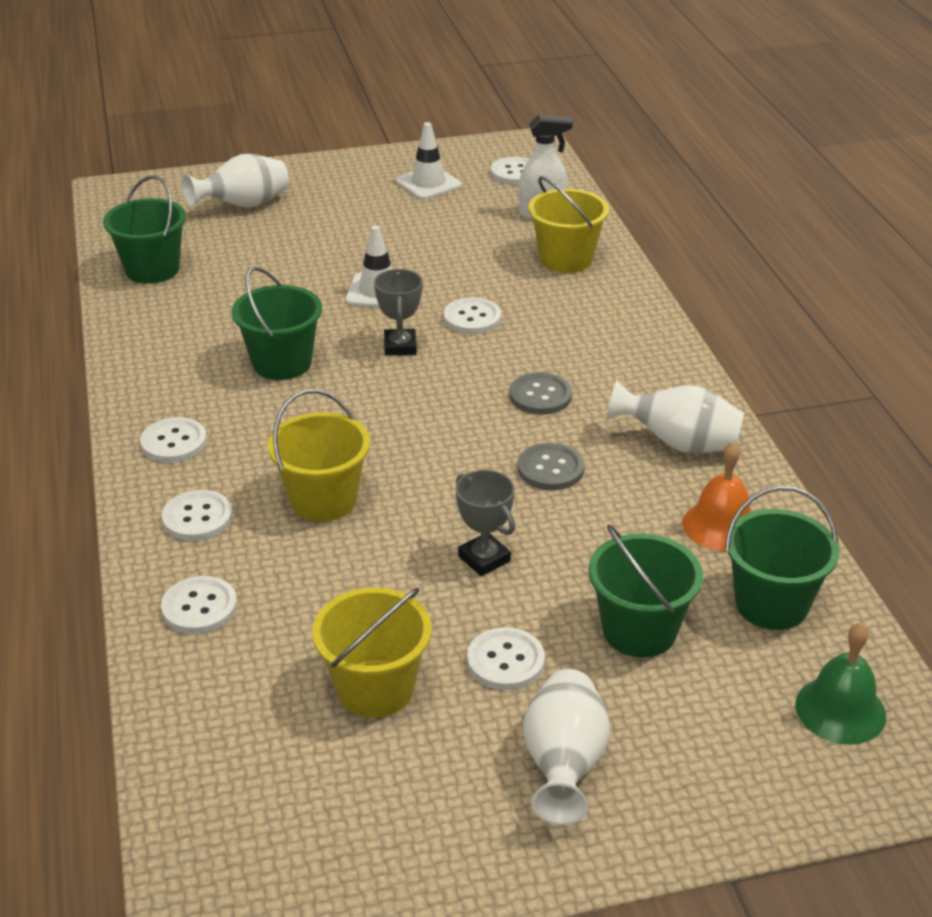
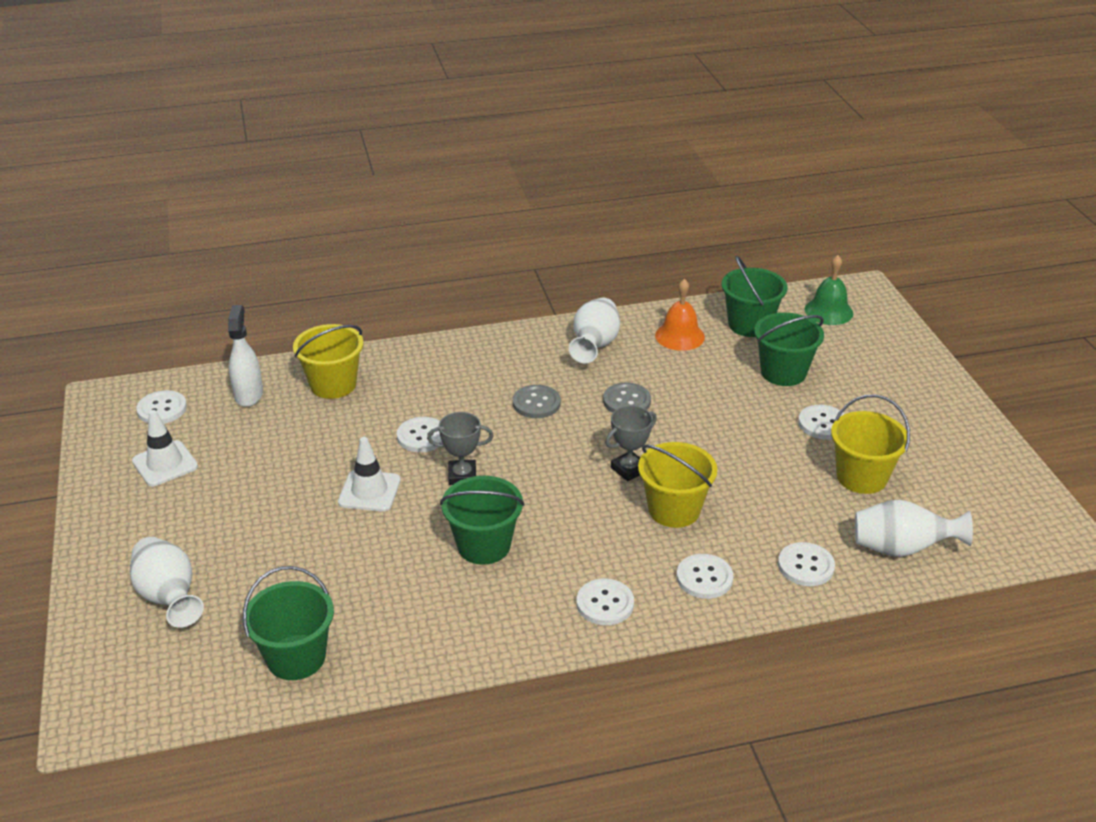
camera: 90 degrees left, 0 degrees up
(484, 559) = (728, 431): grey trophy -> grey trophy (629, 469)
(563, 765) = (899, 404): white vase -> white vase (901, 549)

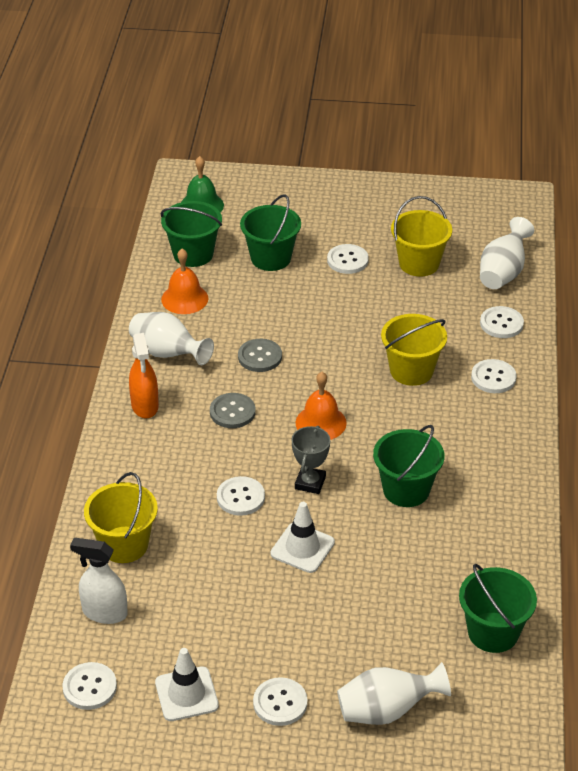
camera: 70 degrees left, 5 degrees up
(515, 351) = (145, 406): none -> orange spray bottle
(553, 463) = (321, 422): none -> orange bell
(605, 603) = (500, 437): white button -> white button (280, 703)
(629, 469) = (351, 381): grey trophy -> none

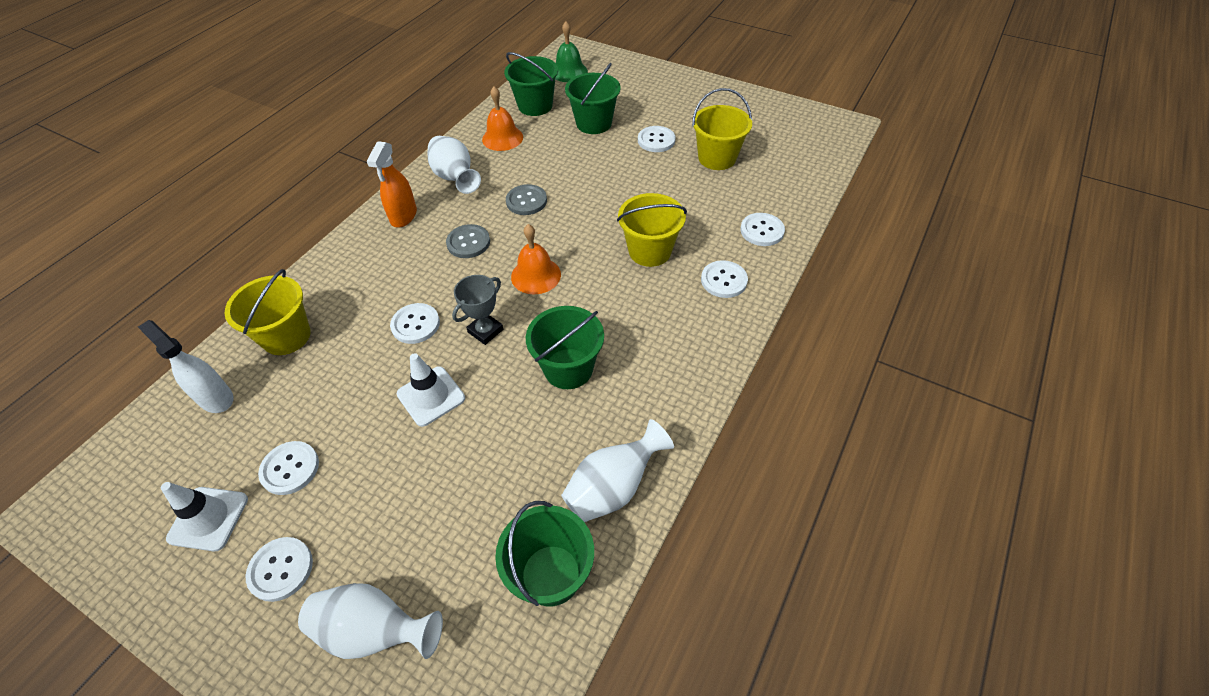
camera: 25 degrees right, 10 degrees up
(90, 687) = (138, 473): white button -> white button (290, 469)
(503, 273) = (790, 185): white vase -> white vase (613, 487)

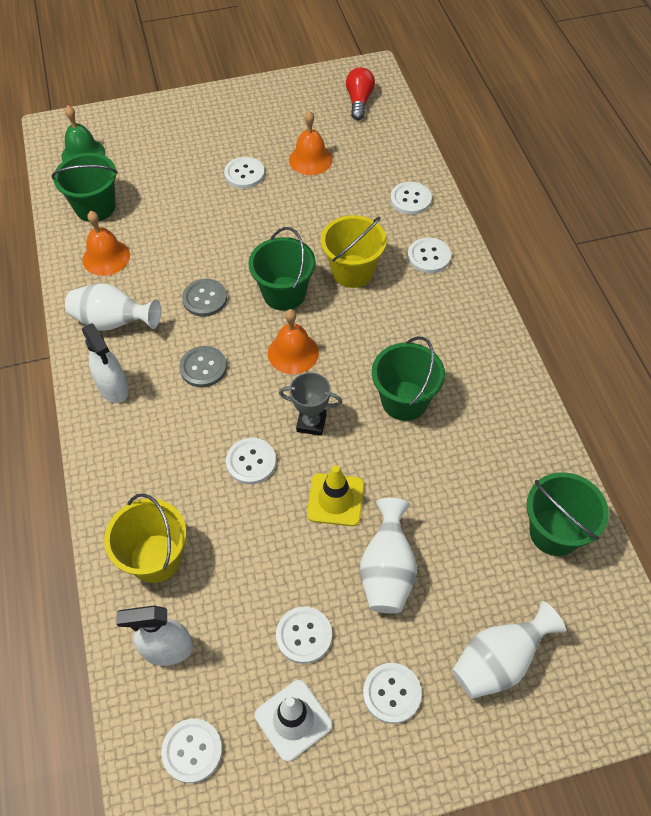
camera: 45 degrees left, 5 degrees up
(140, 475) = (192, 751): none -> white button
(403, 216) = (113, 388): orange spray bottle -> white spray bottle
(431, 396) = (335, 500): white traffic cone -> yellow traffic cone
(485, 331) = (311, 423): grey trophy -> grey trophy turned 75 degrees counterclockwise
(594, 123) = (172, 191): green bucket -> green bucket (284, 293)
(613, 487) = (526, 450): white vase -> white vase (387, 571)
(717, 158) = (310, 159): yellow bucket -> orange bell
(807, 140) = (359, 101): none -> red light bulb

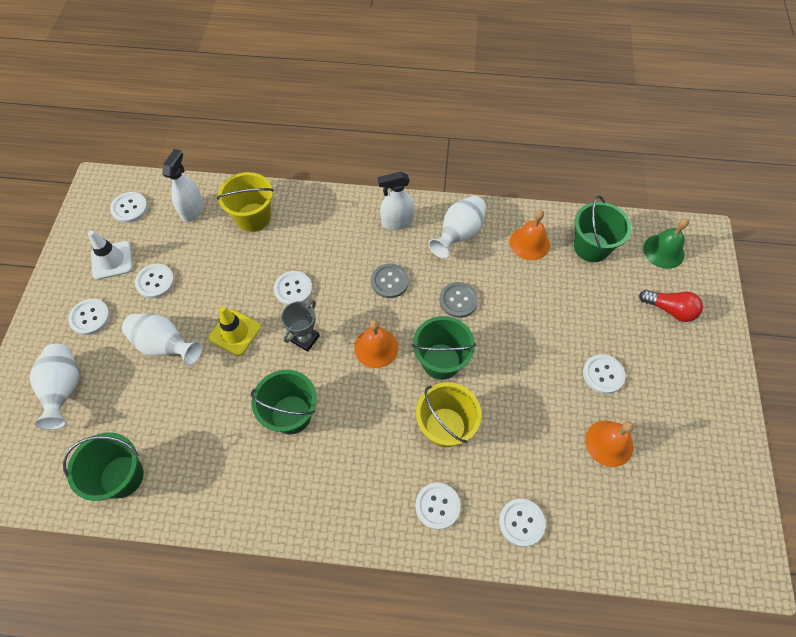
camera: 110 degrees right, 5 degrees up
(359, 101) = (696, 532): red light bulb -> red light bulb (669, 309)

